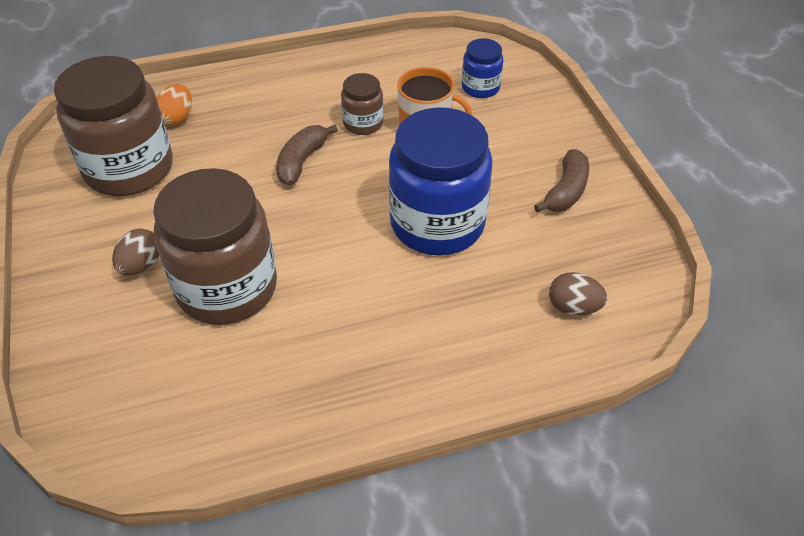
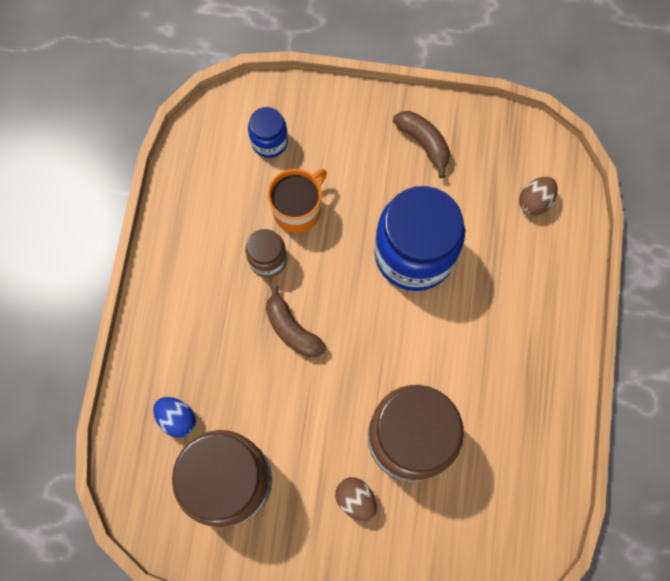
camera: 65 degrees left, 25 degrees up
(177, 117) = (177, 418): orange egg -> blue egg

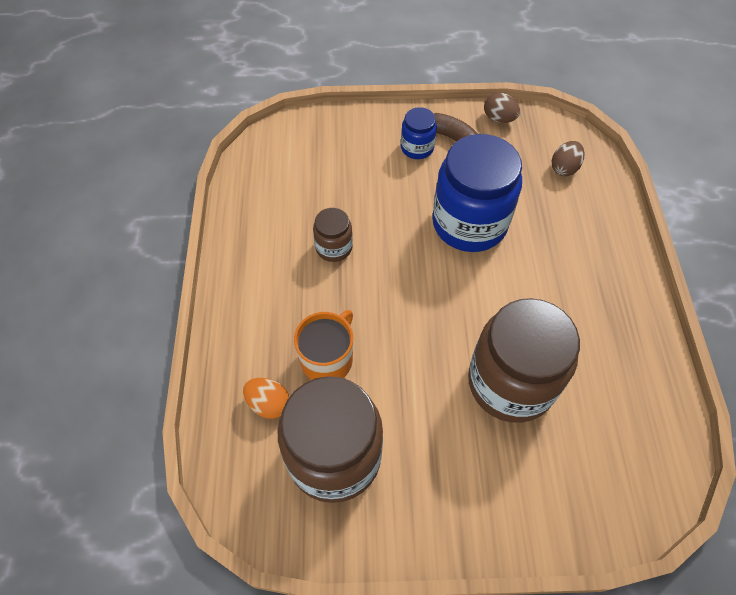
camera: 10 degrees left, 15 degrees down
(177, 418) = (268, 404): blue egg -> orange egg
(269, 142) = (316, 156): blue jar -> blue jar (417, 148)
(292, 329) = (369, 303): brown banana -> none
(298, 210) = (353, 204): orange mug -> orange mug (327, 359)
(355, 499) = (472, 452): brown egg -> brown egg (499, 118)

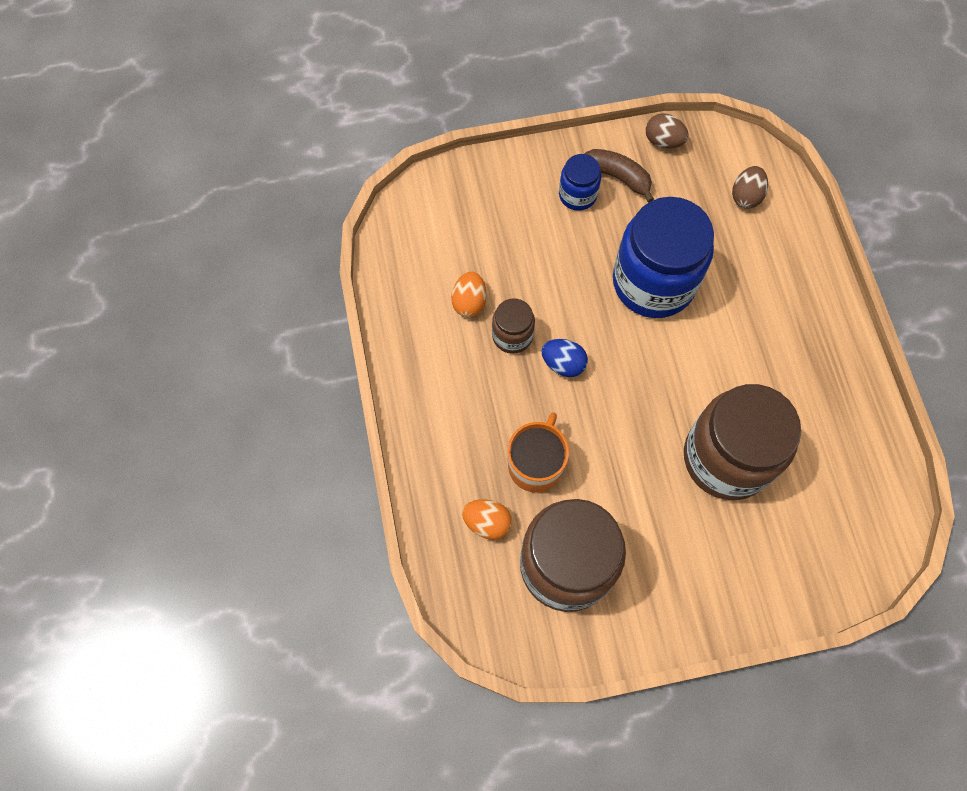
camera: 10 degrees left, 10 degrees up
(303, 216) = (469, 302): none -> orange egg
(373, 277) = (563, 364): none -> blue egg

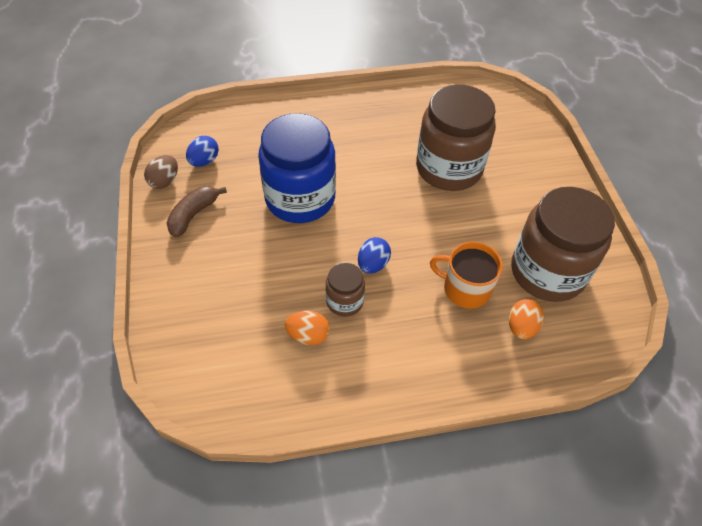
camera: 90 degrees left, 15 degrees down
(577, 195) = (206, 244): blue jar -> none
(700, 176) = (204, 161): none -> blue egg
(746, 196) = (229, 136): brown egg -> none

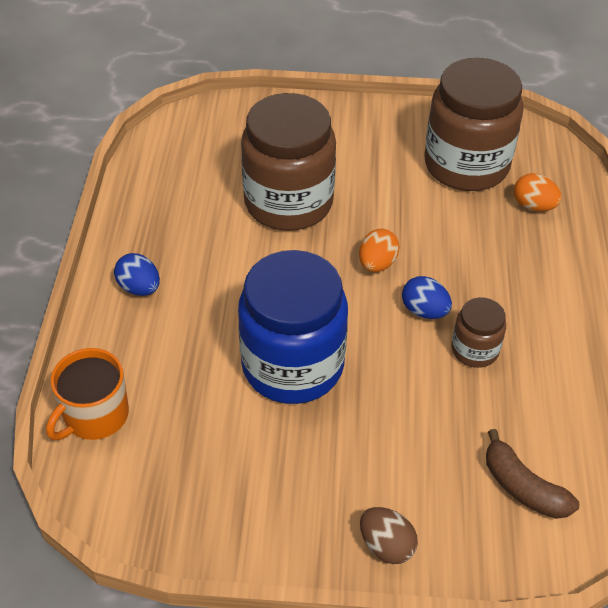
camera: 75 degrees left, 5 degrees down
(164, 181) = (201, 537): brown egg -> brown egg (386, 546)
(193, 215) = (285, 502): brown banana -> brown banana (523, 487)
(204, 161) = (175, 475): blue egg -> blue egg (139, 288)
(308, 335) = (519, 396): orange egg -> orange egg (377, 264)
(465, 289) = (476, 236): orange mug -> orange mug (95, 415)

